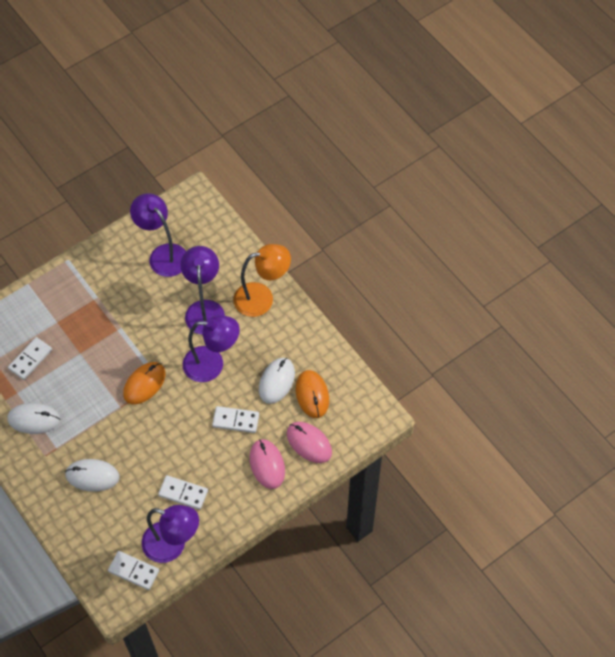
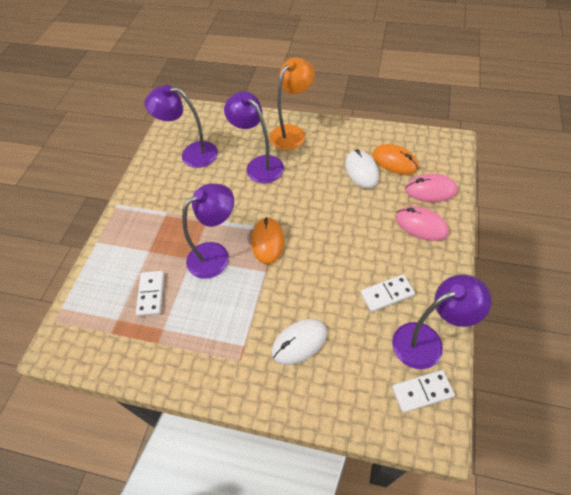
camera: 35 degrees left, 5 degrees down
(34, 419) = (200, 338): white mouse -> none
(212, 365) = (304, 193): purple lamp -> purple lamp (216, 255)
(236, 420) = (364, 214): white domino -> none

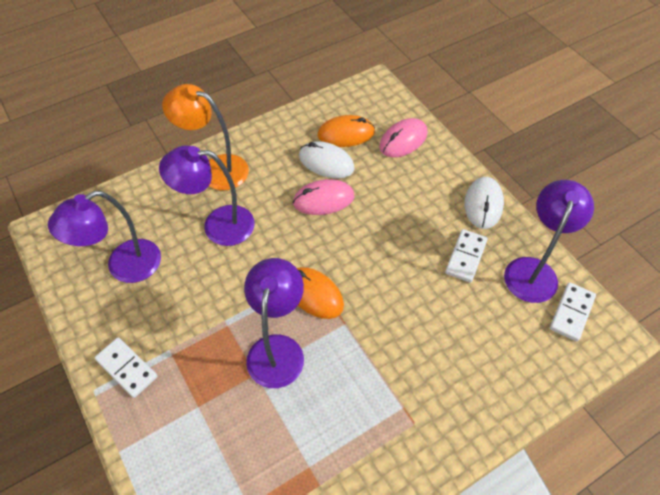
camera: 50 degrees left, 0 degrees up
(151, 294) = (255, 446): white domino -> white domino (126, 368)
(292, 132) = (215, 169): orange lamp -> orange lamp turned 60 degrees counterclockwise
(299, 342) = (445, 359): white mouse -> white mouse (483, 204)
(421, 225) = (428, 176): pink mouse -> pink mouse (323, 199)

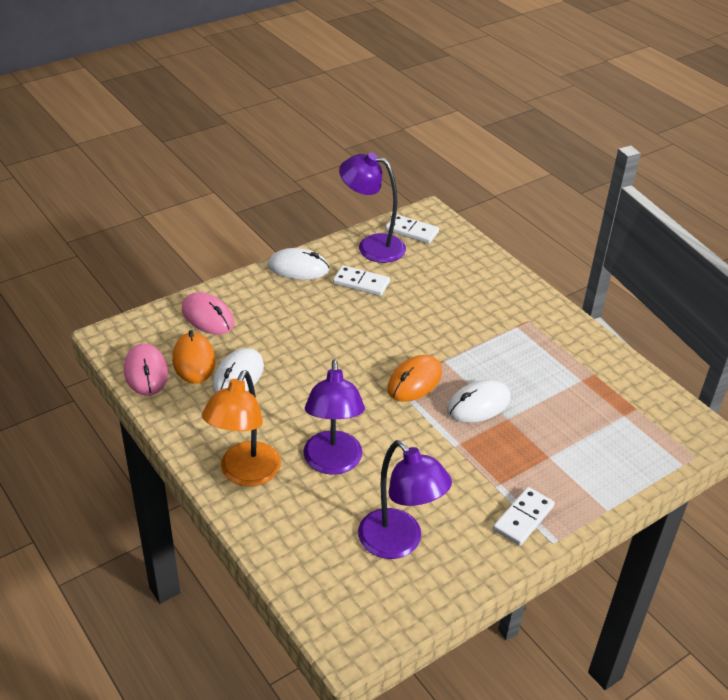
camera: 95 degrees left, 15 degrees down
(277, 349) = (478, 404): purple lamp -> white mouse
(323, 199) = (293, 377): pink mouse -> pink mouse (146, 372)

